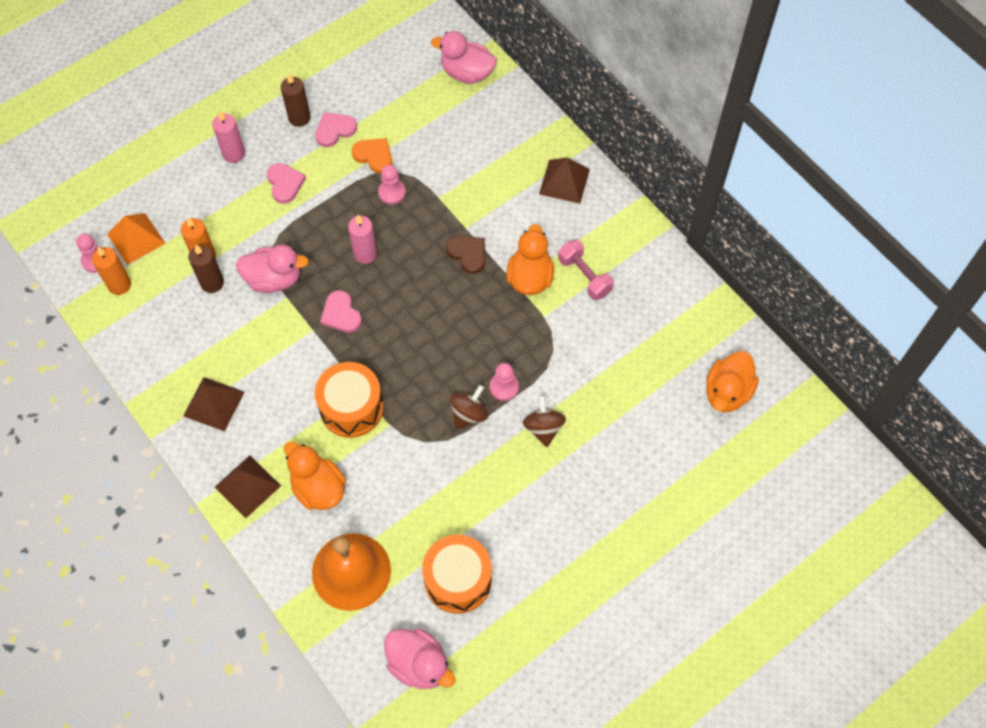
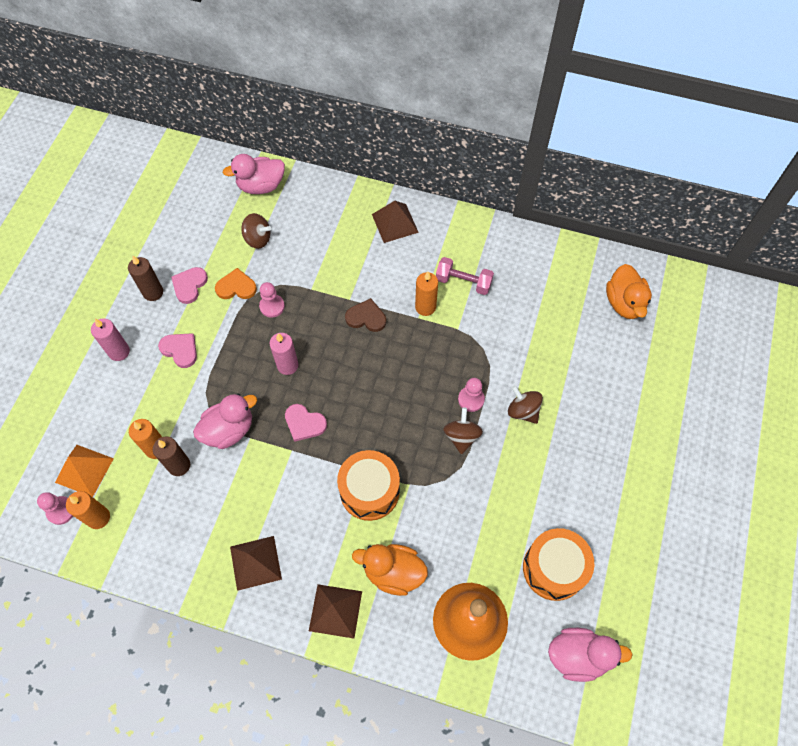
camera: 35 degrees left, 0 degrees up
(426, 122) = (258, 239): none -> brown spinning top
(530, 277) = (425, 307): orange duck -> orange candle

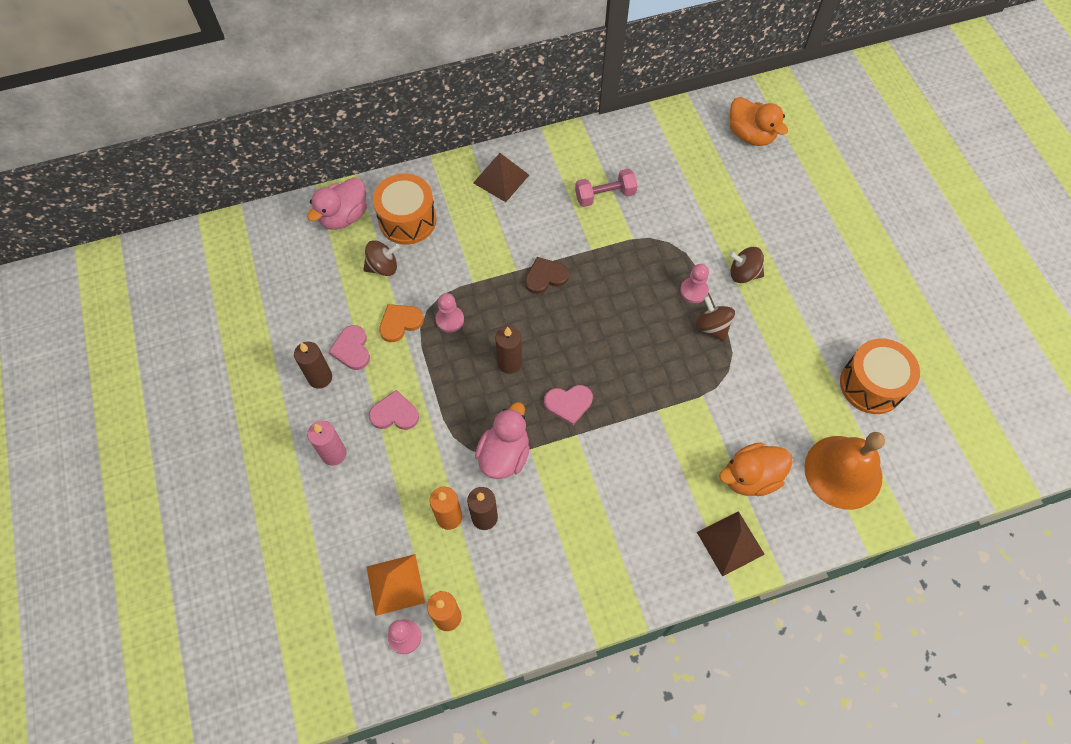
camera: 35 degrees left, 0 degrees up
(255, 562) = (628, 552): brown pyramid -> none
(287, 365) = (509, 363): pink candle -> brown candle
(369, 491) = (674, 423): orange drum -> orange drum (407, 220)
(425, 307) = (590, 236): orange candle -> none
(578, 656) = (944, 440): pink duck -> none

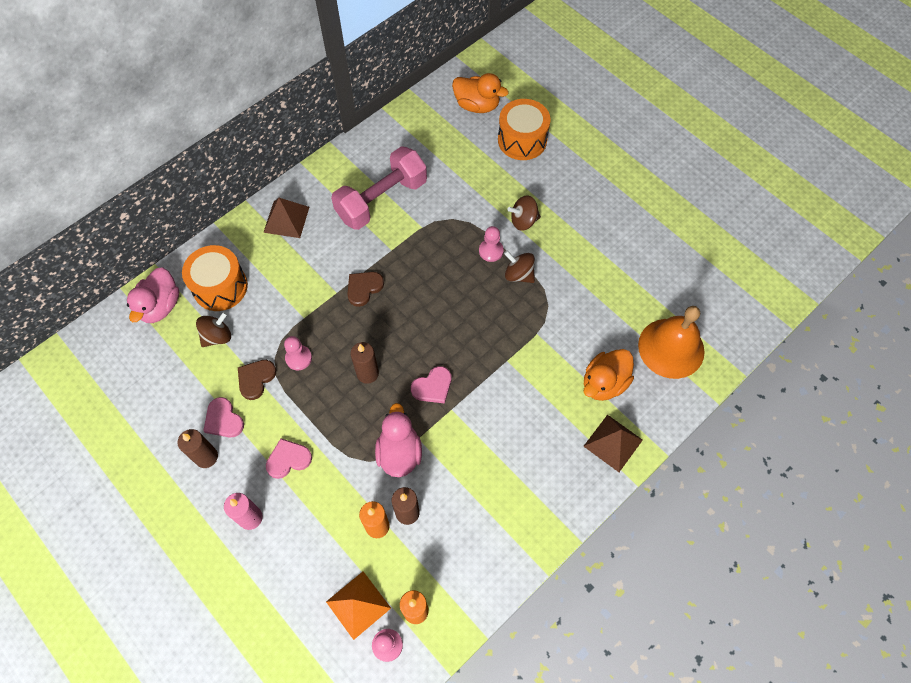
camera: 25 degrees left, 0 degrees up
(400, 323) = (256, 379): orange heart -> brown heart
(605, 195) = (382, 200): pink dumbbell -> pink dumbbell, size x1.77
(871, 385) = (660, 270): orange drum -> orange drum (522, 140)

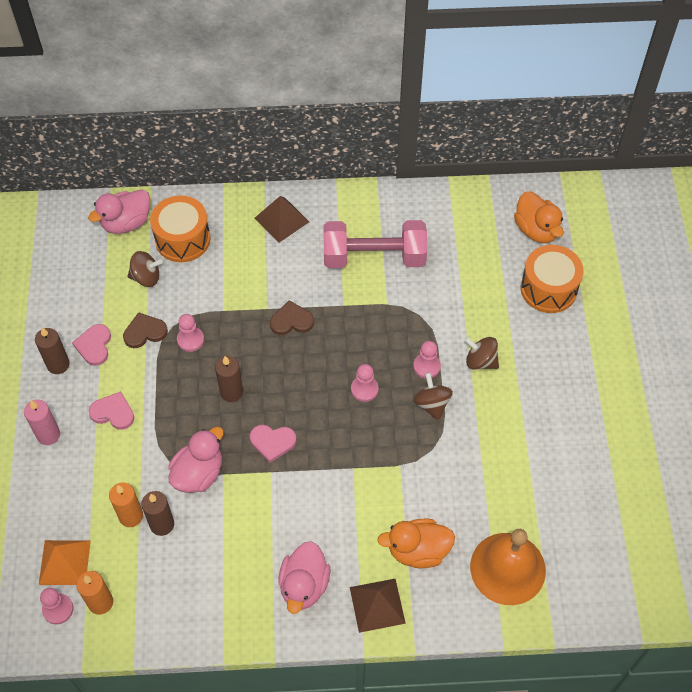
camera: 40 degrees right, 5 degrees down
(463, 299) = (364, 389): none -> pink pawn
(551, 471) = (304, 585): none -> pink duck

